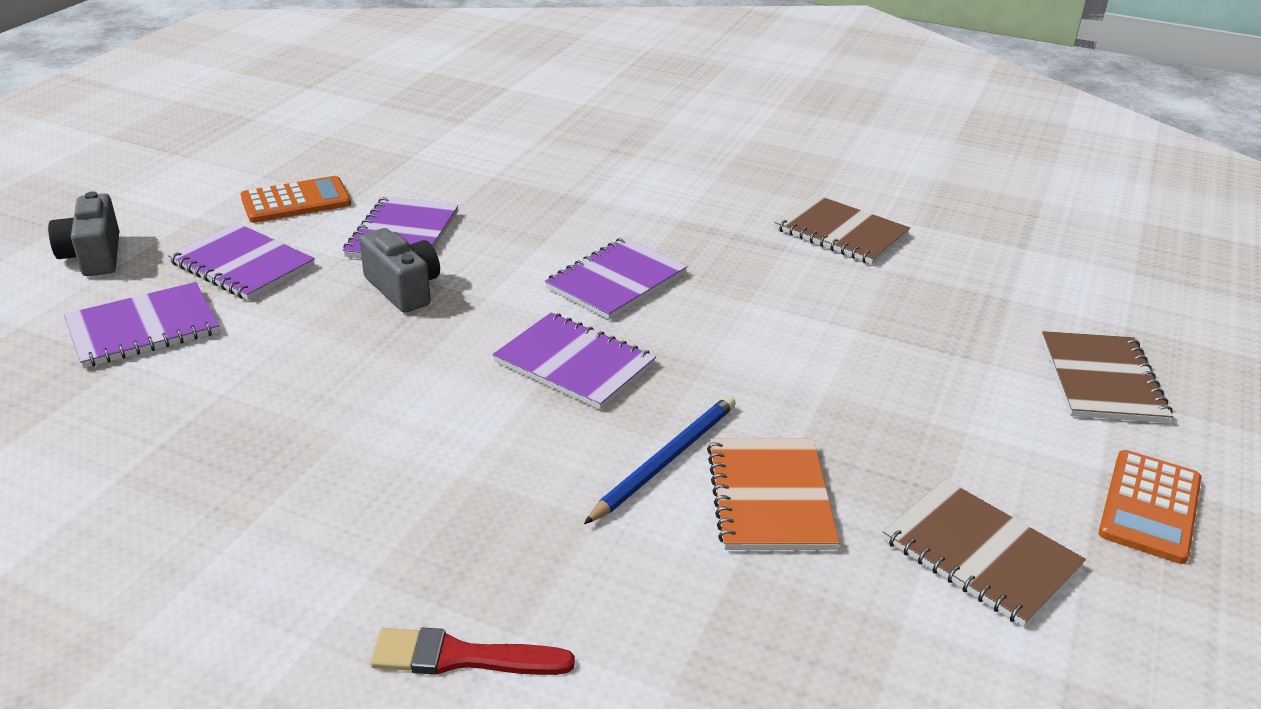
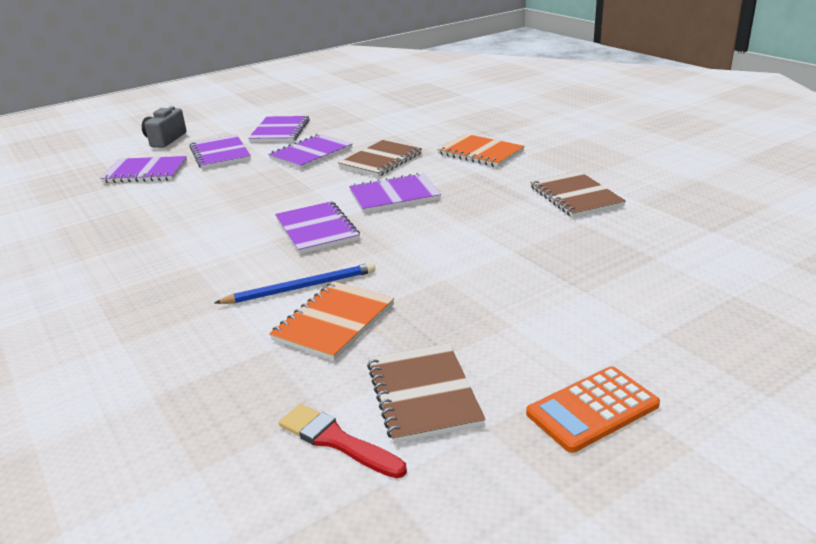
camera: 35 degrees right, 5 degrees down
(296, 201) = (280, 131): orange calculator -> purple notebook
(403, 288) = (278, 178): grey camera -> none
(462, 657) = (85, 344): red brush -> red brush (336, 441)
(651, 186) = (480, 152): none -> orange notebook
(1102, 380) = (663, 323): brown notebook -> brown notebook (381, 160)

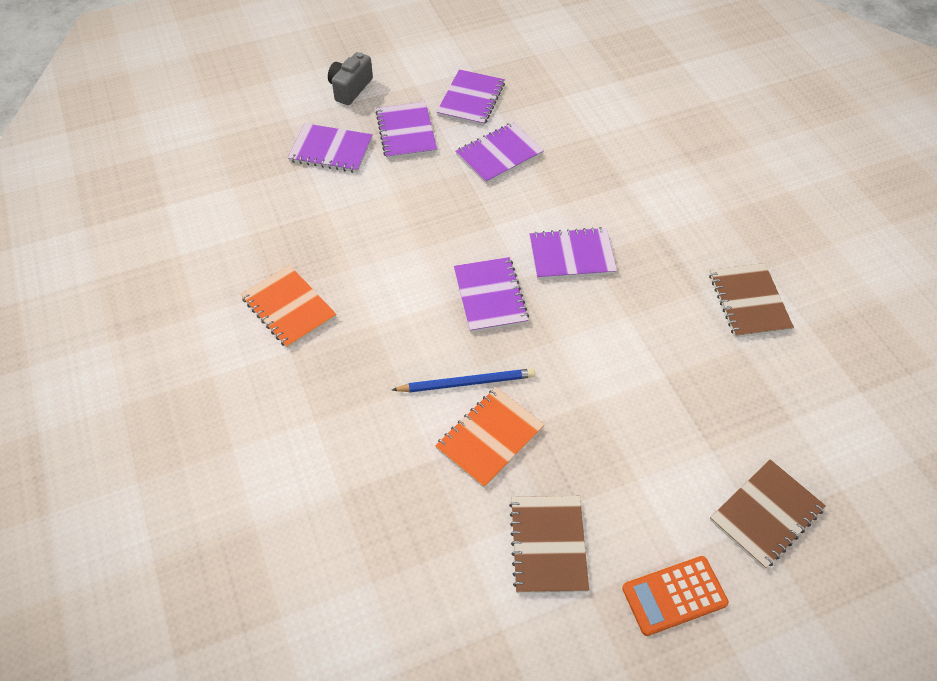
camera: 10 degrees right, 25 degrees up
(336, 441) = (475, 579): red brush -> none
(381, 160) = (568, 186): brown notebook -> brown notebook (766, 514)
(480, 152) = (674, 196): orange notebook -> orange notebook (289, 308)

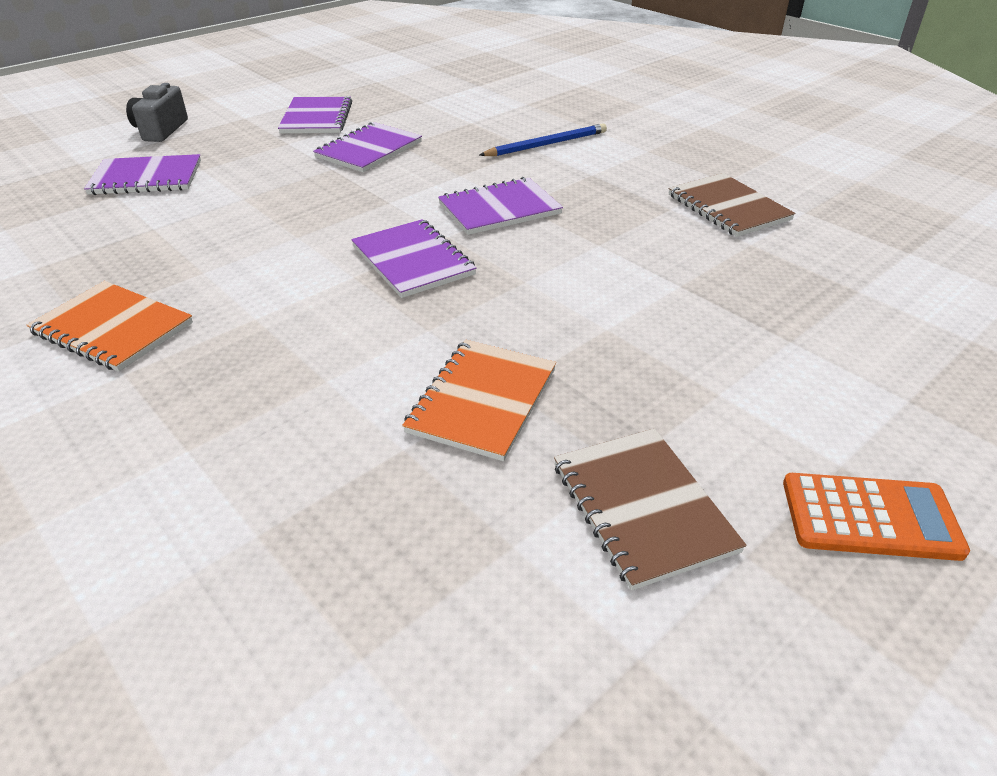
camera: 20 degrees left, 15 degrees down
(406, 132) = (244, 151): purple notebook -> none
(467, 383) = (420, 349): blue pencil -> blue pencil (547, 144)
(674, 596) = (870, 517): orange calculator -> orange calculator turned 135 degrees counterclockwise
(766, 514) = (909, 388): brown notebook -> none

